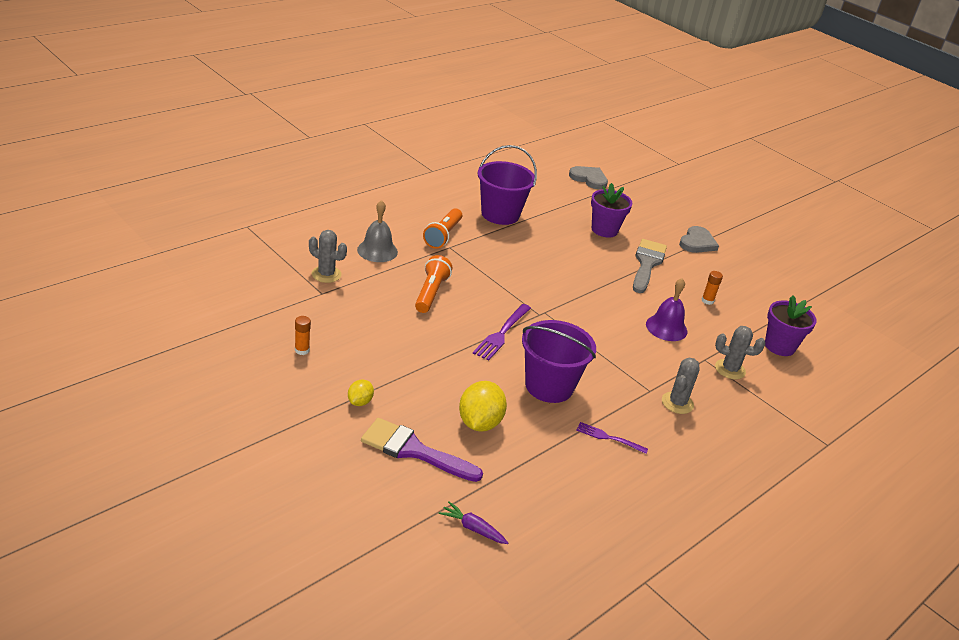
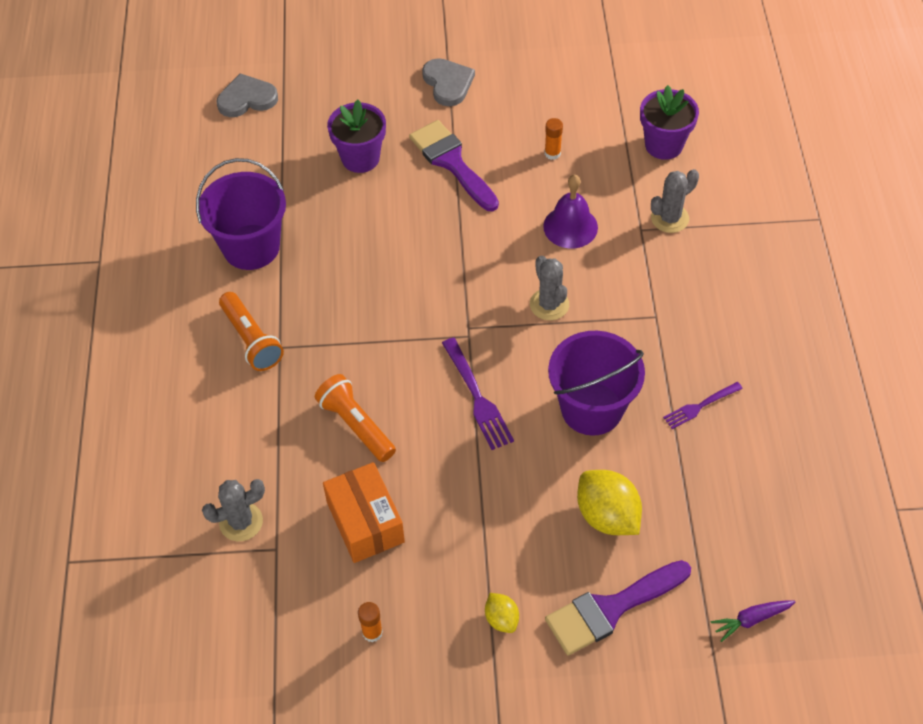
camera: 45 degrees left, 20 degrees up
(371, 320) = (365, 522): none -> orange box
(377, 250) = (231, 434): grey bell -> none
(647, 263) = (451, 162): grey brush -> purple brush
(677, 403) = (688, 305): grey cactus -> grey cactus (549, 304)

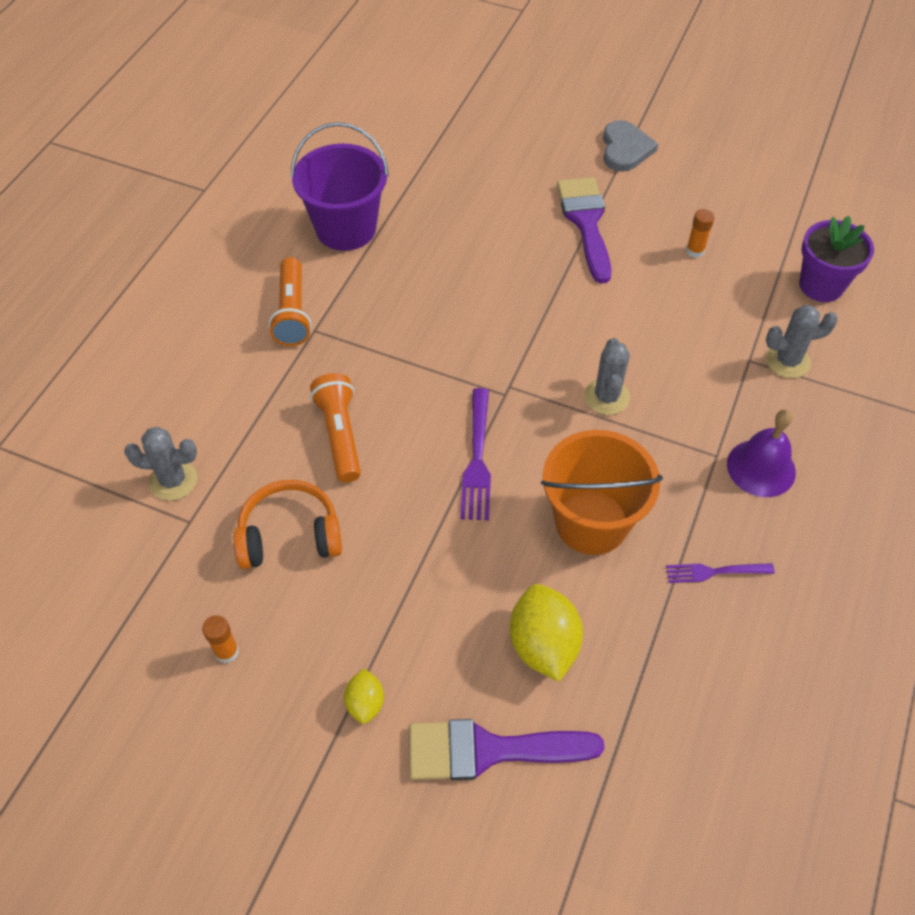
camera: 25 degrees right, 0 degrees up
(247, 99) = (424, 98): grey heart -> none
(360, 158) = (498, 187): purple flower pot -> none
(365, 522) = (290, 535): orange box -> orange headphones
(570, 227) = (673, 328): purple bell -> purple bell (761, 468)
(591, 408) = (591, 522): purple bucket -> orange bucket
(751, 620) = (643, 844): purple carrot -> none

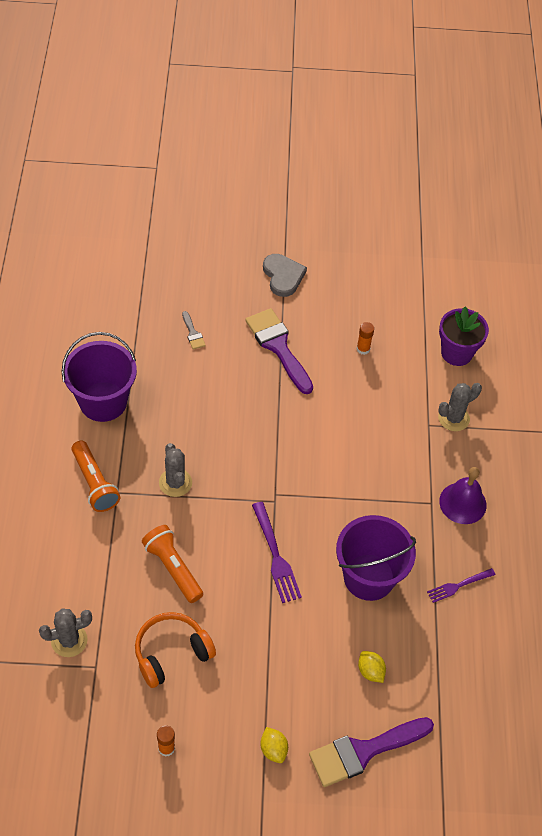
camera: 25 degrees left, 0 degrees up
(487, 183) = (193, 333): none -> grey brush
(543, 645) = (370, 671): yellow lemon -> yellow lemon, size x0.54
(591, 522) = (369, 577): orange bucket -> purple bucket
(606, 397) = (344, 482): grey cactus -> grey cactus (175, 483)

